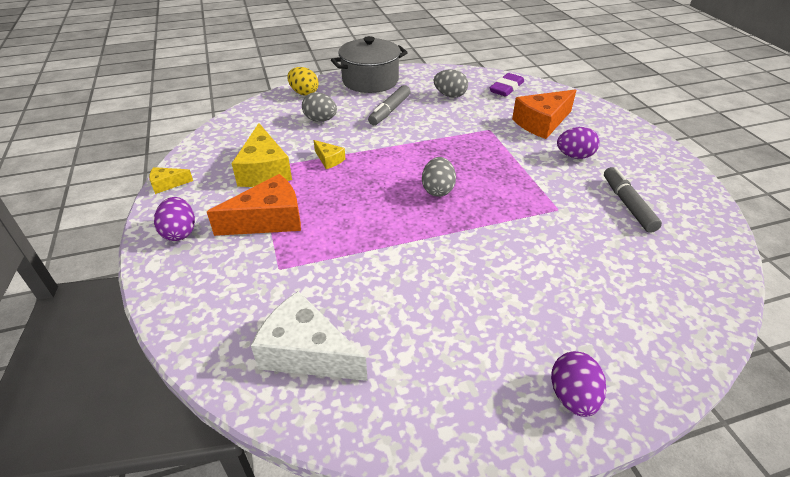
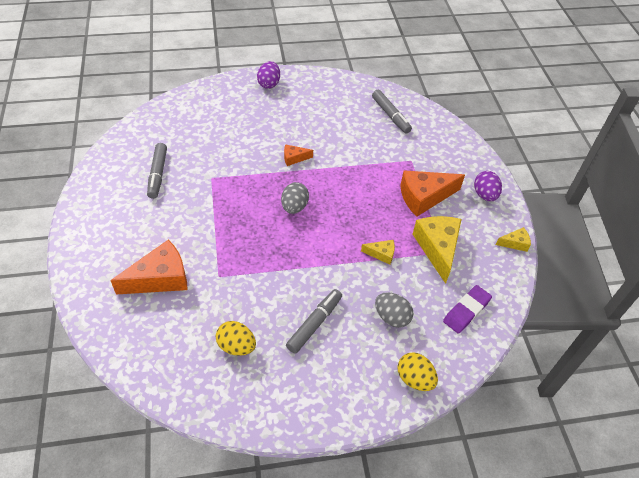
camera: 175 degrees left, 10 degrees up
(306, 352) = (390, 115): white cheese -> grey marker
(329, 159) = (381, 254): yellow cheese -> yellow cheese turned 135 degrees clockwise
(370, 81) = (329, 398): grey pot -> none
(450, 95) = (236, 346): grey egg -> yellow egg
(460, 248) = (294, 158): none -> orange cheese
(506, 88) = (160, 353): purple eraser -> purple eraser (466, 311)
(574, 156) = (161, 228): purple egg -> none

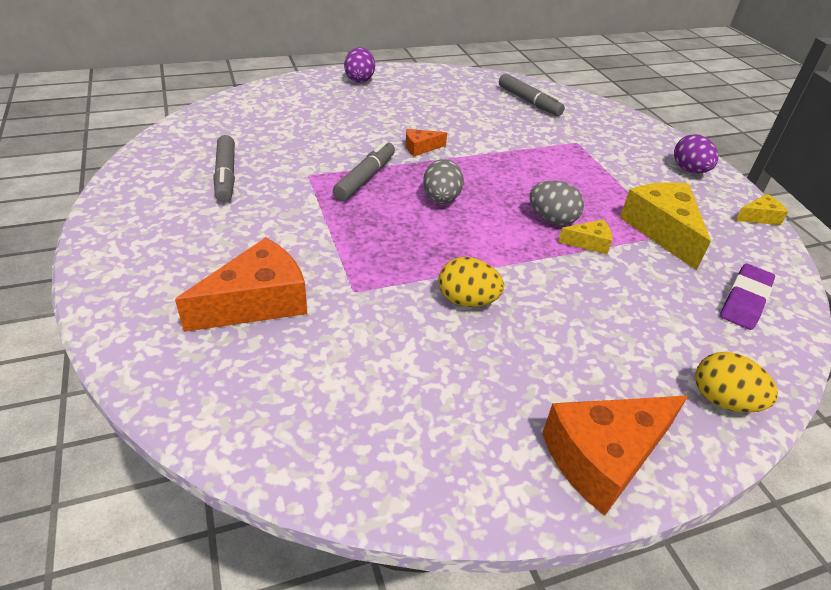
camera: 10 degrees left, 10 degrees down
(236, 346) = (415, 386): yellow egg -> yellow egg (467, 300)
(314, 324) = (530, 340): grey marker -> grey marker (365, 178)
(392, 317) = (643, 319): grey egg -> grey egg (552, 219)
(424, 197) = (614, 177): orange cheese -> orange cheese (603, 457)

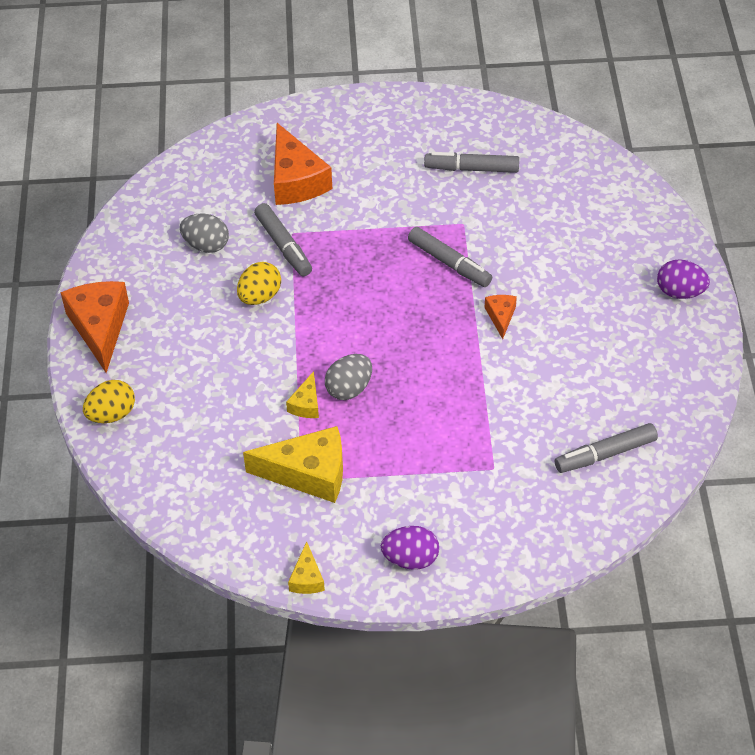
camera: 110 degrees right, 10 degrees up
(378, 294) = (283, 245): none -> grey marker
(441, 199) = (401, 312): grey egg -> grey egg (206, 245)
(745, 300) = (197, 488): purple eraser -> none

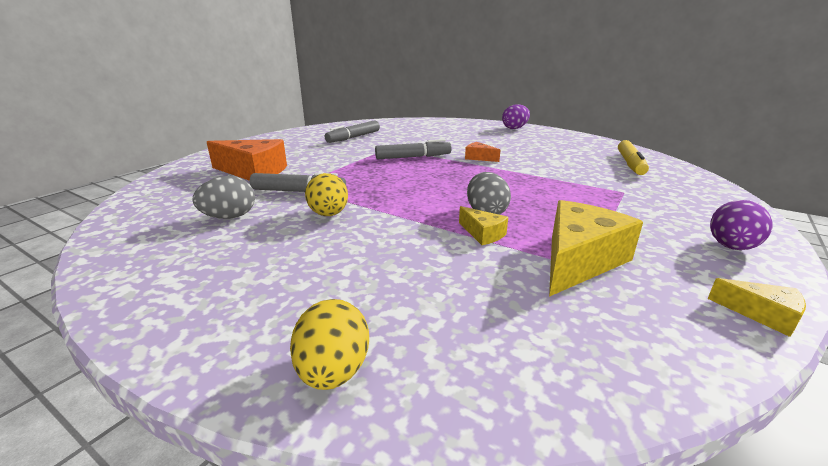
camera: 55 degrees left, 25 degrees down
(100, 327) = (185, 316): orange cheese -> none
(605, 454) = (630, 164): grey marker -> yellow marker

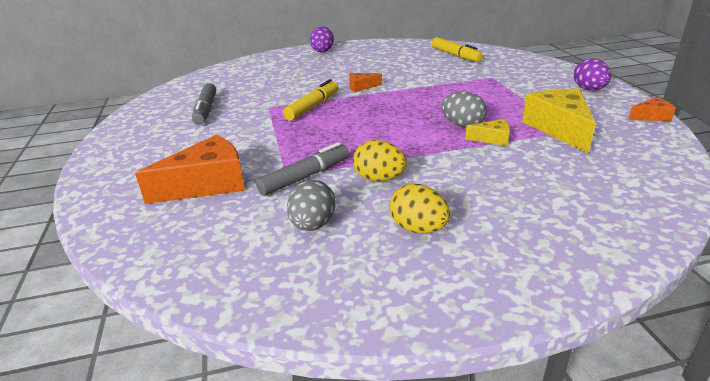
camera: 45 degrees left, 5 degrees up
(333, 371) = (604, 243): yellow egg -> yellow egg (418, 229)
(413, 157) = (312, 107): grey marker -> yellow marker
(762, 314) = (651, 116): yellow cheese -> orange cheese

